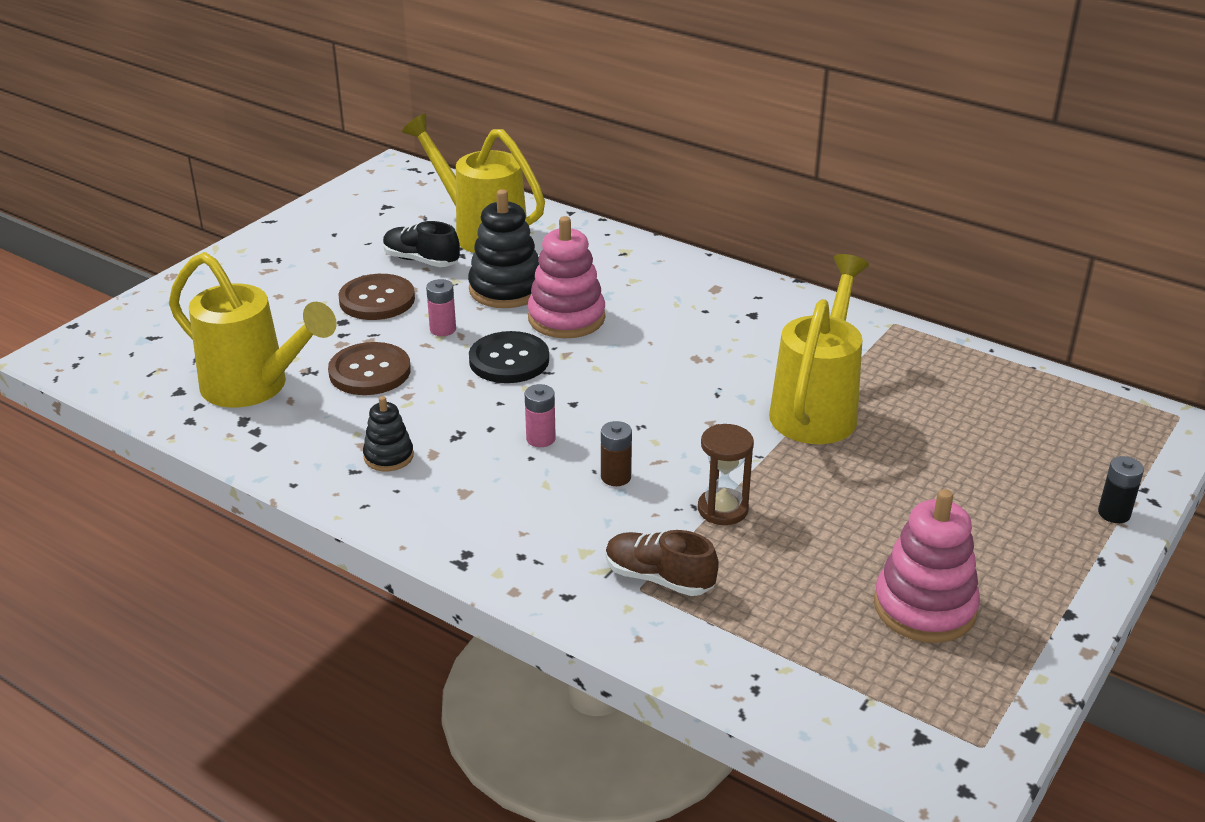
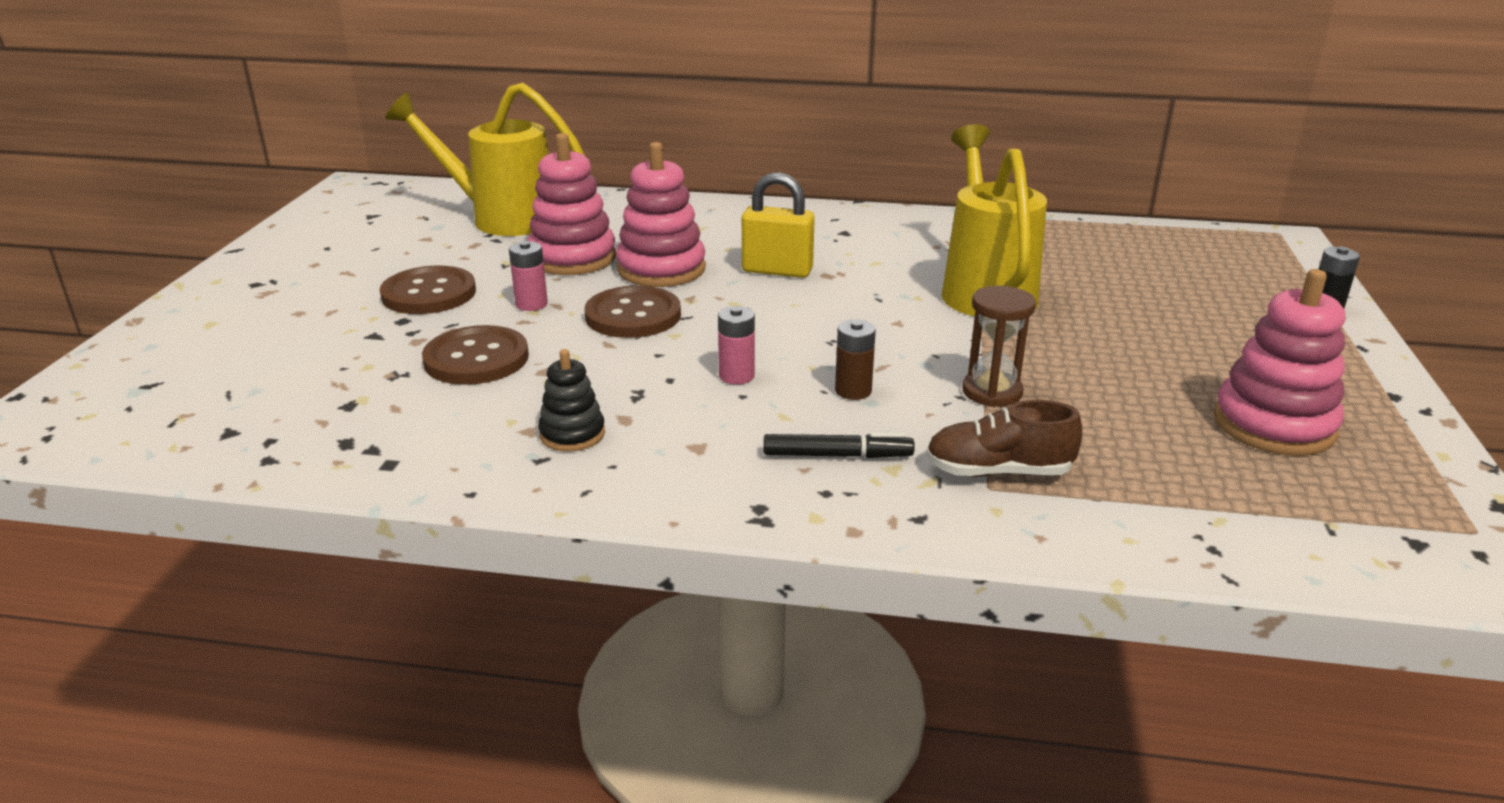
camera: 25 degrees left, 5 degrees down
(254, 387) = (336, 405): yellow watering can -> none
(421, 260) = (453, 252): black shoe -> none
(506, 289) = (572, 258): black stacking toy -> pink stacking toy
(509, 360) = (633, 315): black button -> brown button
(555, 529) = (837, 455): none -> black marker
(658, 343) = (777, 270): none -> yellow padlock

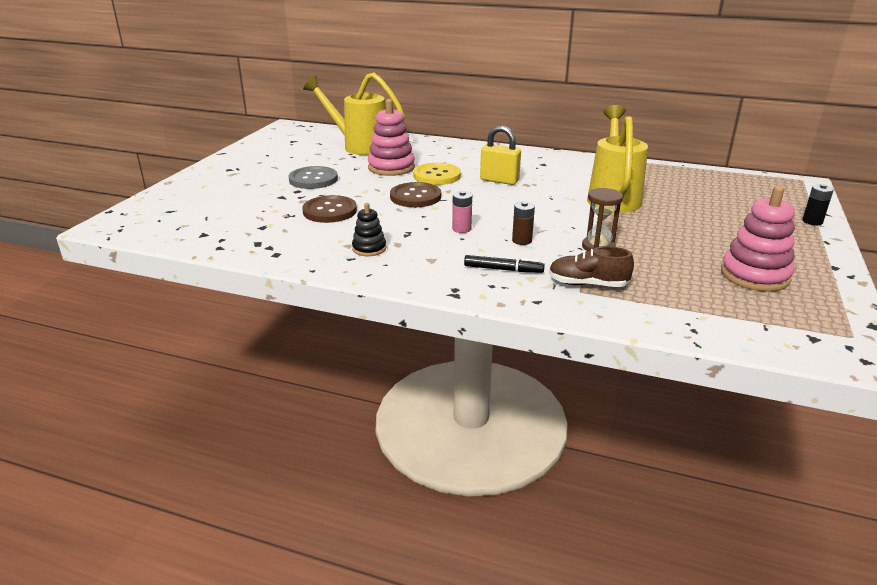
camera: 10 degrees right, 0 degrees up
(429, 293) = (313, 179): brown button -> grey button
(531, 304) = (364, 188): pink battery -> none
(661, 269) = (437, 176): pink stacking toy -> yellow button

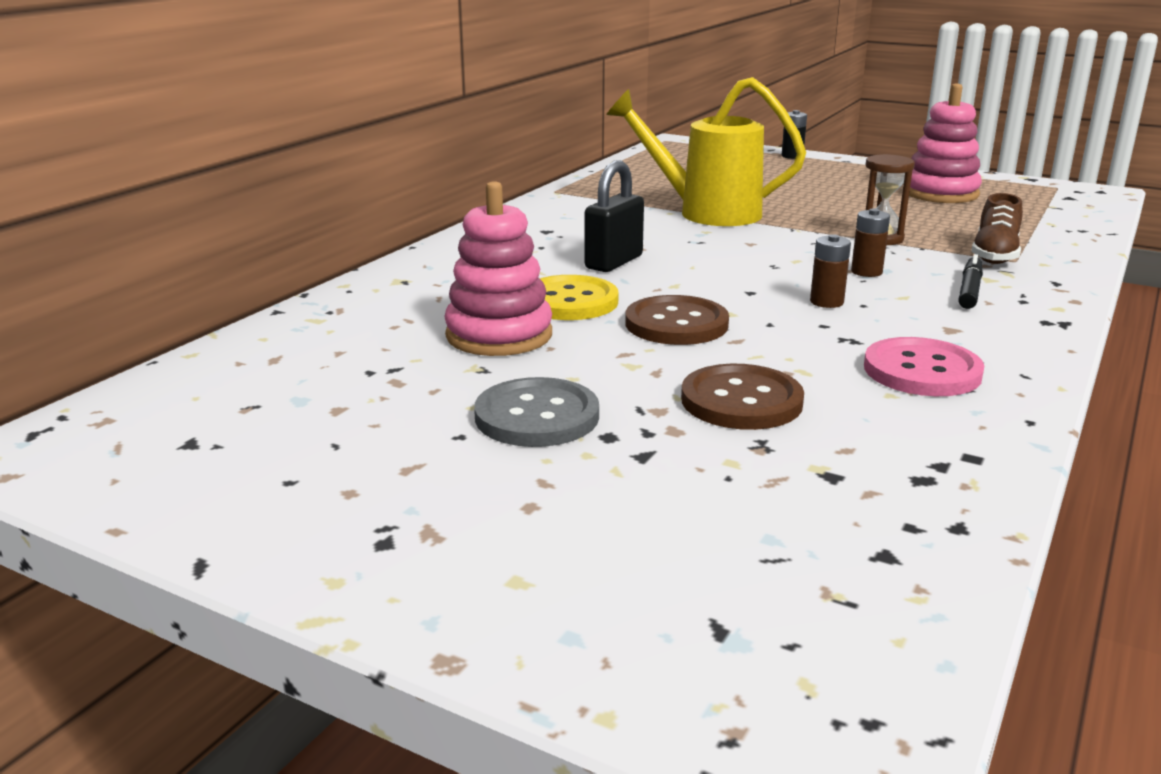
camera: 80 degrees left, 5 degrees down
(359, 146) = (324, 360): yellow watering can -> none
(369, 249) = (922, 371): black stacking toy -> pink button
(461, 229) = (826, 302): pink battery -> brown battery
(499, 180) = (613, 262): yellow padlock -> black padlock

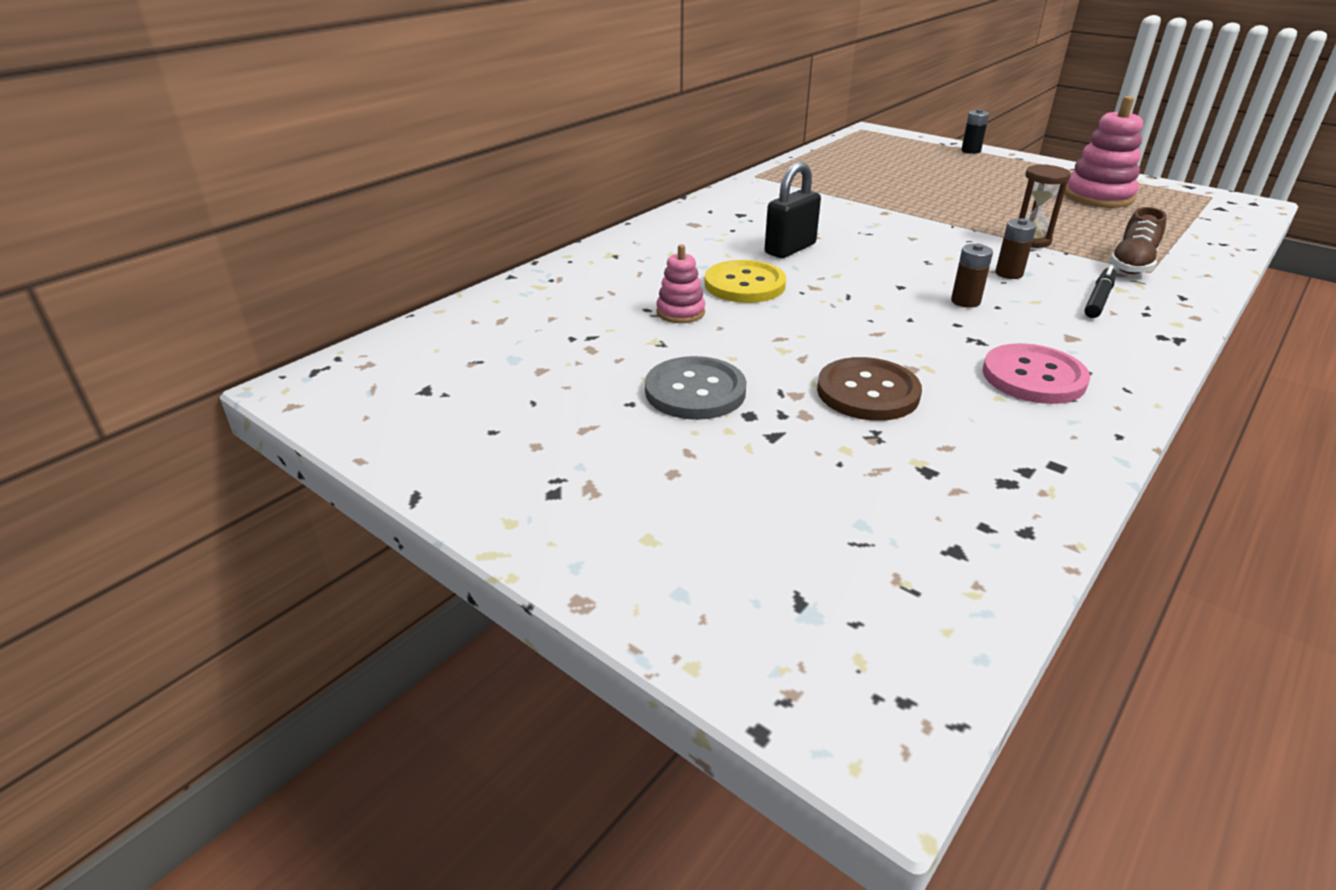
camera: 10 degrees right, 10 degrees up
(499, 335) = (680, 312): pink stacking toy -> pink stacking toy, size x0.56
(676, 324) = (829, 313): brown button -> none
(706, 213) = (881, 205): yellow watering can -> none

